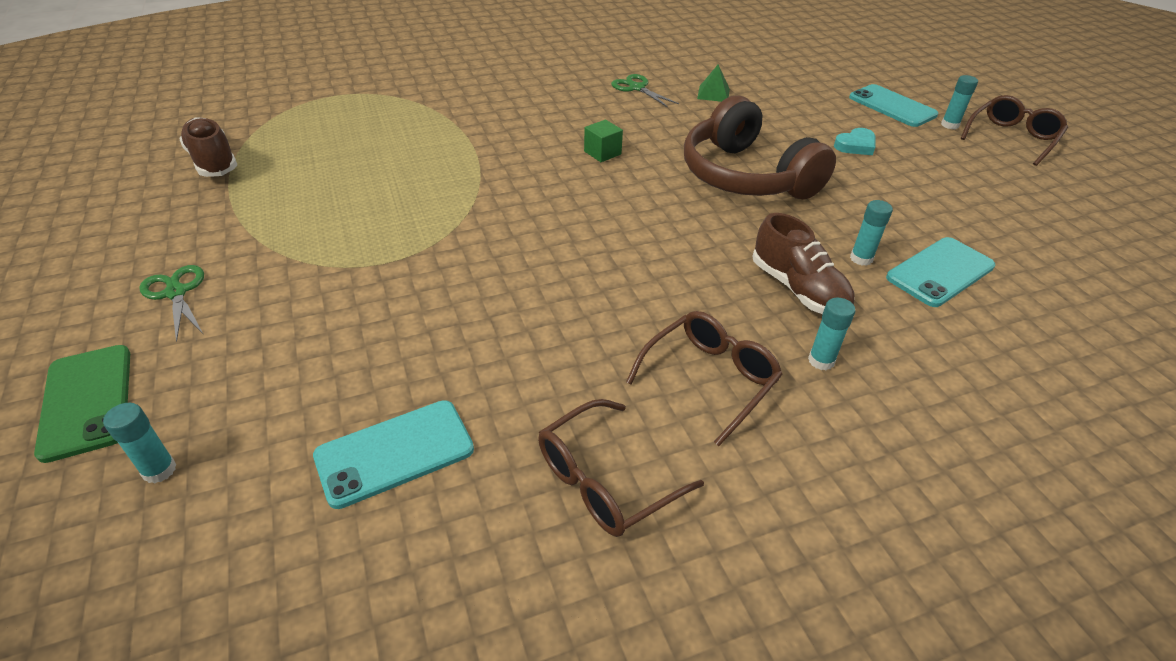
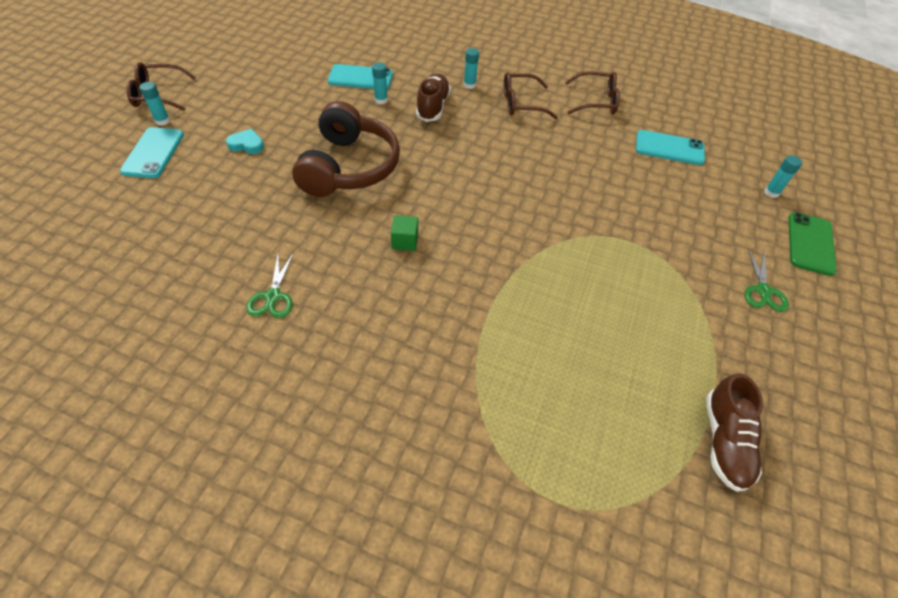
camera: 140 degrees left, 10 degrees up
(713, 94) = (232, 246): green pyramid -> none

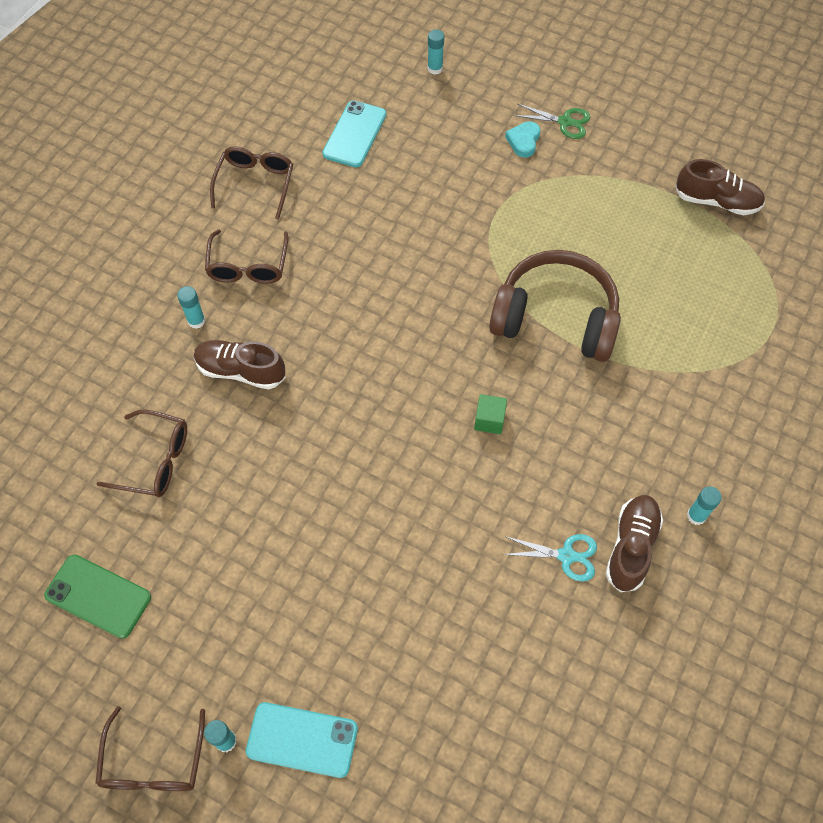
camera: 80 degrees left, 10 degrees up
(247, 145) = (297, 610): turquoise heart -> turquoise heart (523, 141)
(273, 296) = (566, 556): green scissors -> turquoise scissors
(277, 346) = (631, 547): none -> brown shoe
(349, 167) = (357, 477): brown headphones -> brown headphones (555, 318)
(360, 78) = (155, 460): turquoise phone -> brown glasses
(381, 100) = (216, 435): turquoise glue stick -> turquoise glue stick (696, 515)
(810, 244) = (507, 64): green phone -> green phone (98, 596)

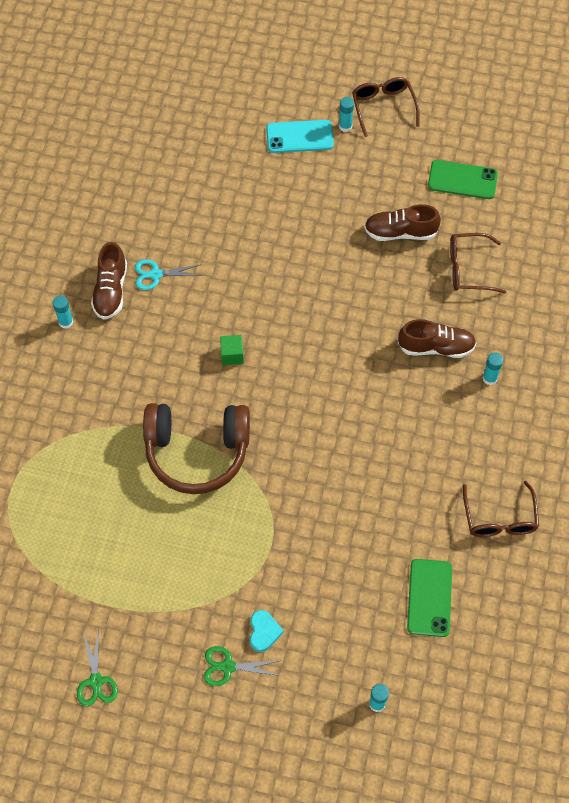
camera: 165 degrees right, 0 degrees up
(248, 266) = (469, 435): brown glasses -> none
(355, 134) = (429, 598): turquoise phone -> green phone
(693, 136) = (96, 681): none -> green scissors
(717, 201) = (67, 607): brown shoe -> brown shoe (400, 232)

